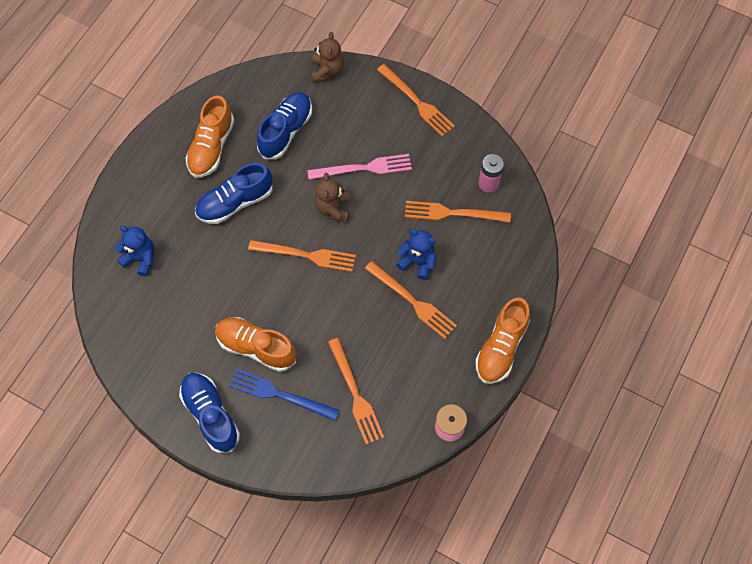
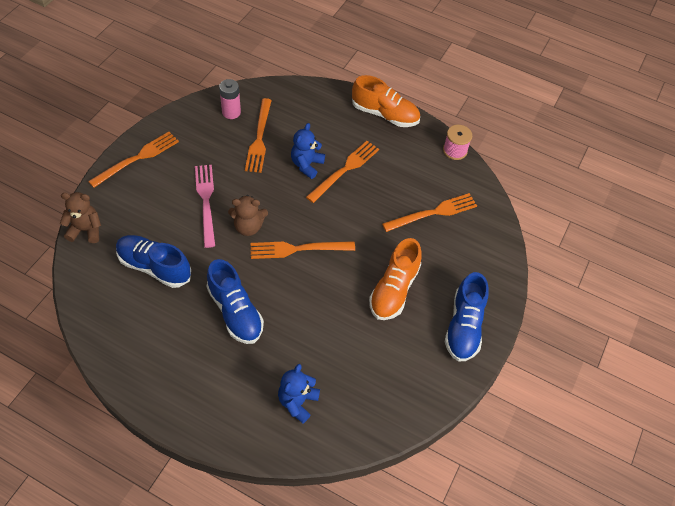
camera: 95 degrees left, 10 degrees down
(211, 147) = (164, 336): orange shoe -> none
(211, 415) = (464, 326): blue shoe -> blue shoe turned 45 degrees counterclockwise
(280, 394) = (438, 270): blue fork -> none
(306, 255) = (298, 249): orange fork -> orange fork turned 105 degrees counterclockwise

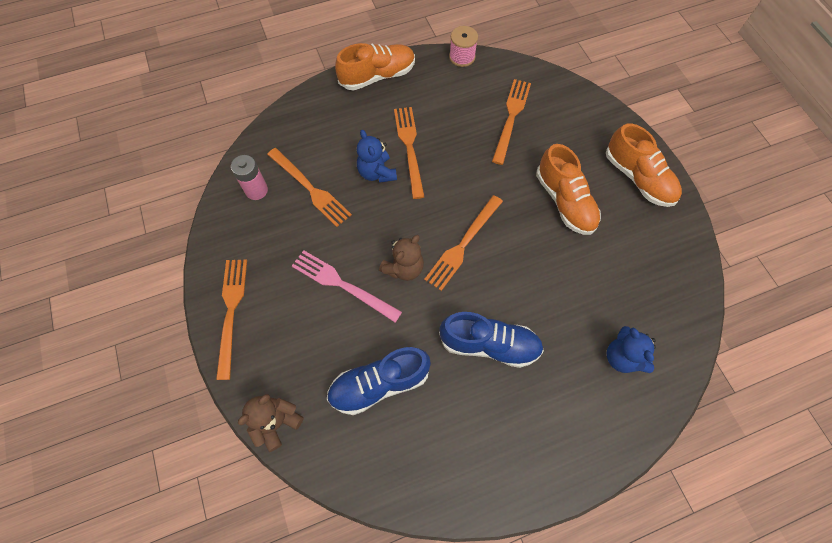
camera: 45 degrees left, 10 degrees up
(464, 326) = (638, 178): blue shoe -> orange shoe

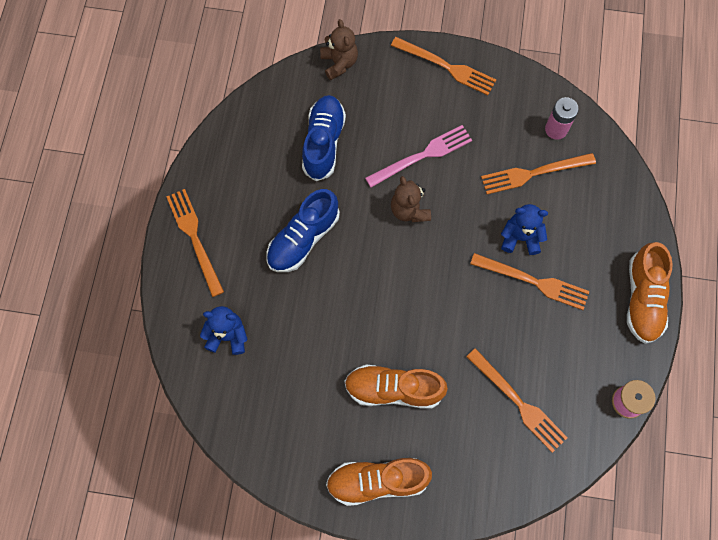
camera: 120 degrees right, 5 degrees up
(463, 244) = (403, 270): orange fork -> orange fork (195, 238)

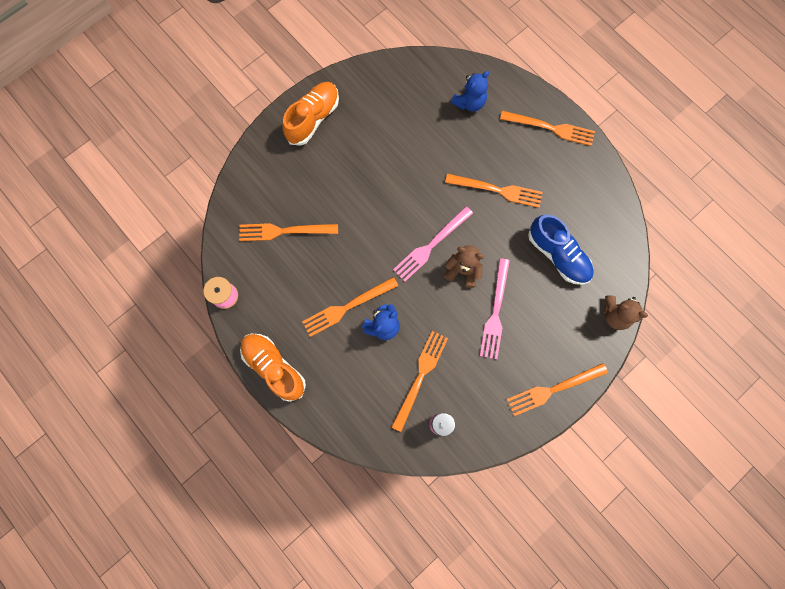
camera: 130 degrees right, 5 degrees up
(303, 238) = (497, 190): blue shoe -> orange fork
(394, 389) = (356, 168): orange shoe -> none
(410, 255) = (431, 245): none -> pink fork

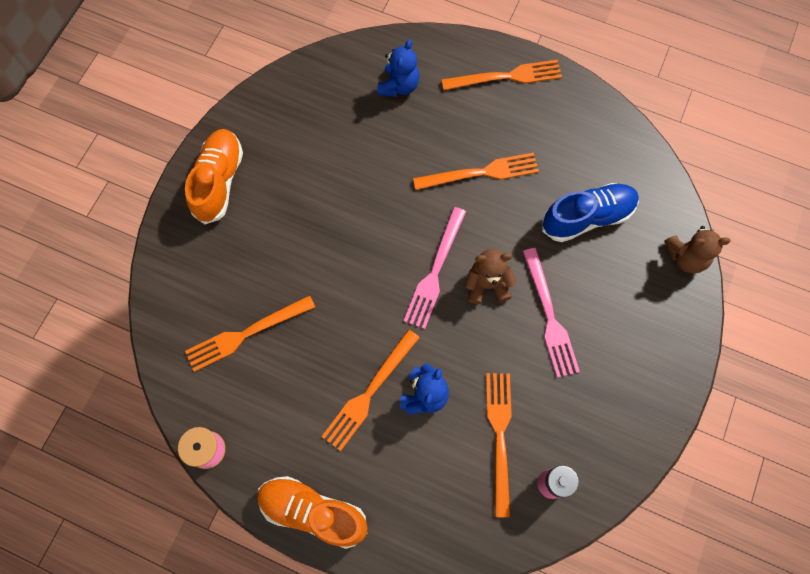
camera: 25 degrees left, 5 degrees down
(553, 389) = (661, 377): orange fork -> none
(557, 255) = (587, 217): blue shoe -> blue shoe turned 45 degrees counterclockwise

